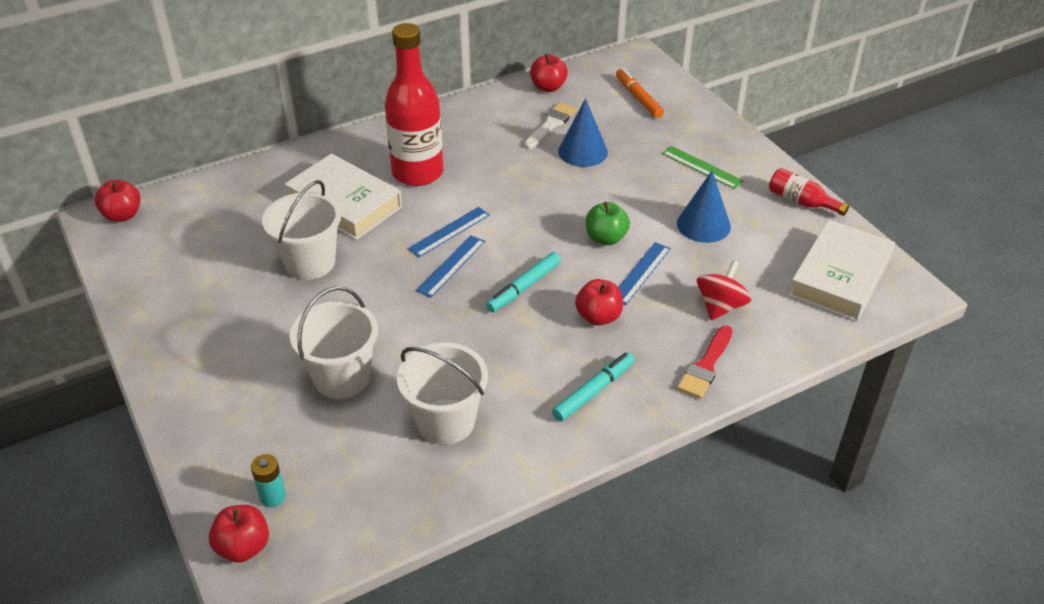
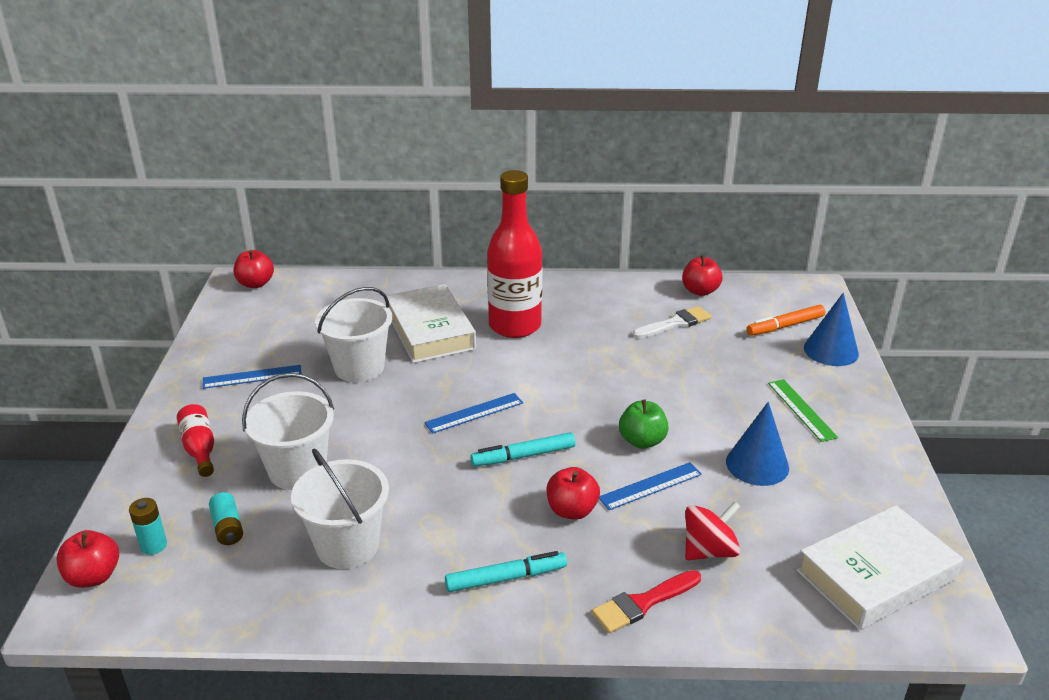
camera: 30 degrees right, 10 degrees down
(326, 452) = (227, 527): none -> turquoise battery
(449, 232) = (498, 384): blue ruler -> blue ruler (252, 377)
(582, 151) = (686, 356): blue cone -> blue cone (831, 350)
(638, 98) = (785, 326): orange marker -> orange marker turned 120 degrees counterclockwise
(801, 202) = (891, 481): red bottle -> red bottle (200, 449)

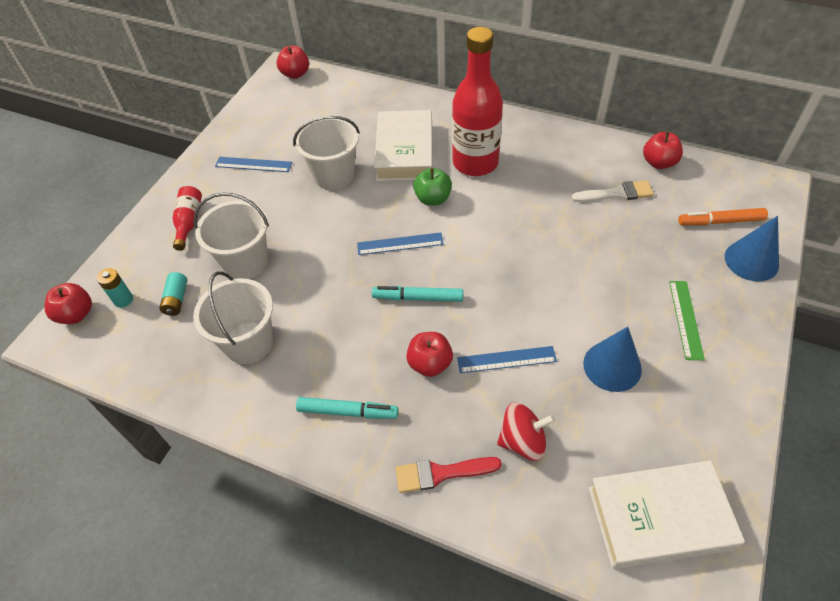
camera: 25 degrees right, 20 degrees up
(642, 441) = (523, 311): green apple -> green apple (433, 199)

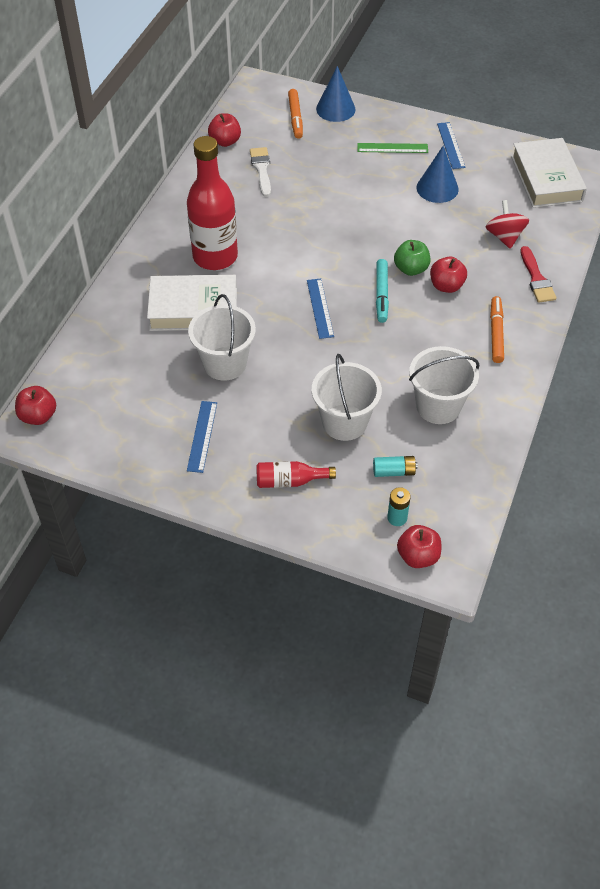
camera: 95 degrees left, 0 degrees up
(347, 411) = (496, 333): turquoise marker -> orange marker
(433, 199) = (262, 286): green apple -> green apple (411, 269)
(506, 360) = (438, 242): blue ruler -> blue ruler (451, 145)

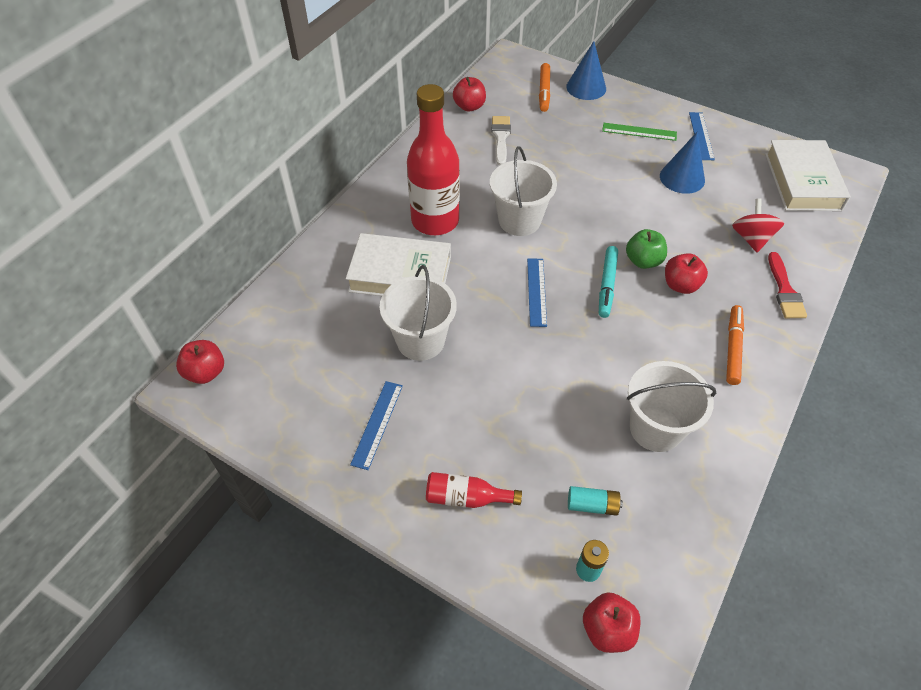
camera: 10 degrees right, 0 degrees up
(344, 422) = (543, 432): white bucket -> white bucket (519, 220)

